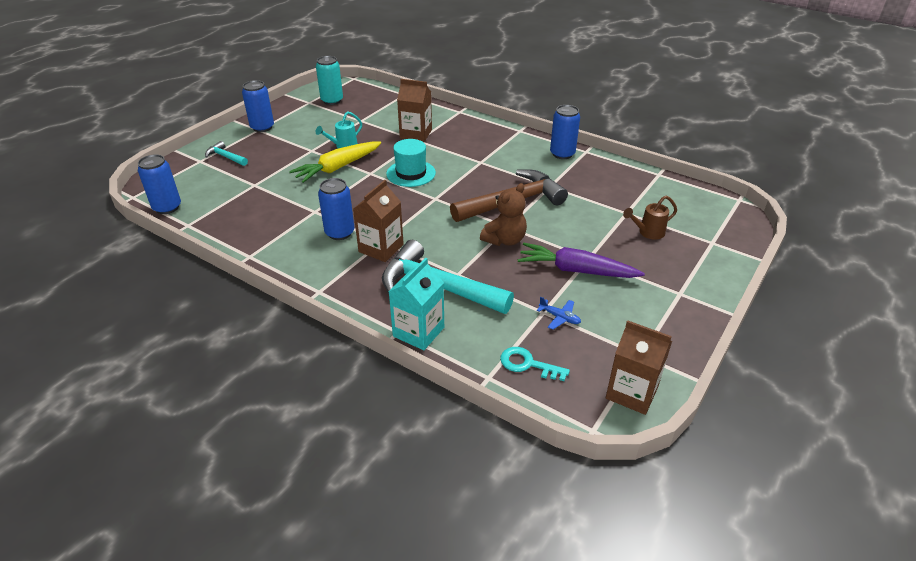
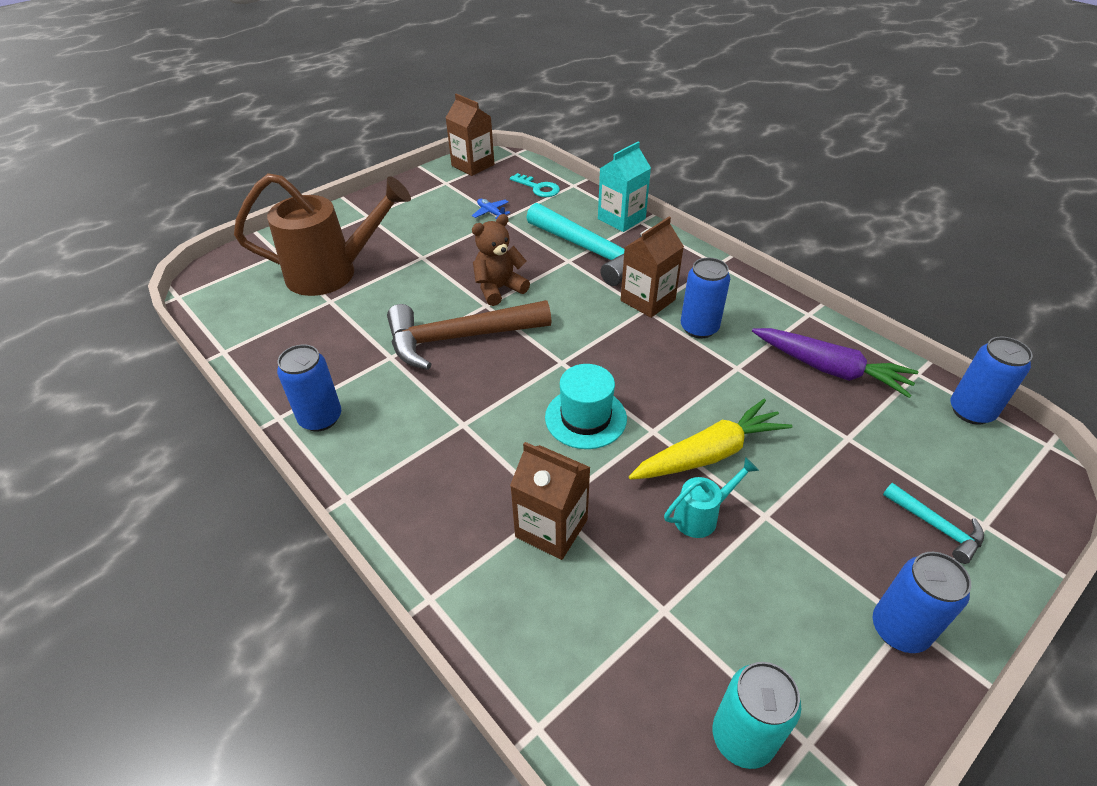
camera: 165 degrees left, 5 degrees up
(576, 270) = (445, 247): purple carrot -> purple carrot (830, 369)
(648, 232) = (333, 273): brown watering can -> brown watering can, size x2.26

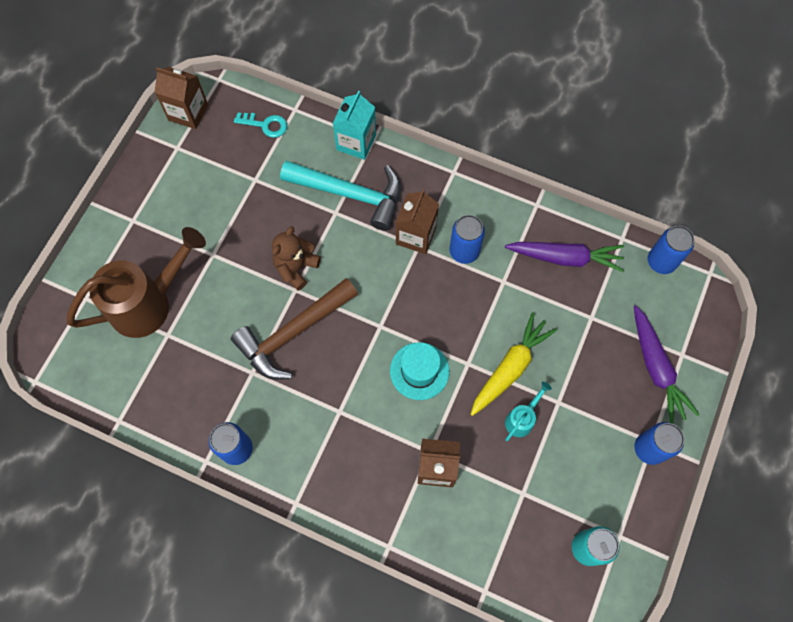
camera: 25 degrees left, 25 degrees up
(491, 213) = (241, 175): blue plane -> none
(936, 527) = (656, 368): turquoise hammer -> purple carrot

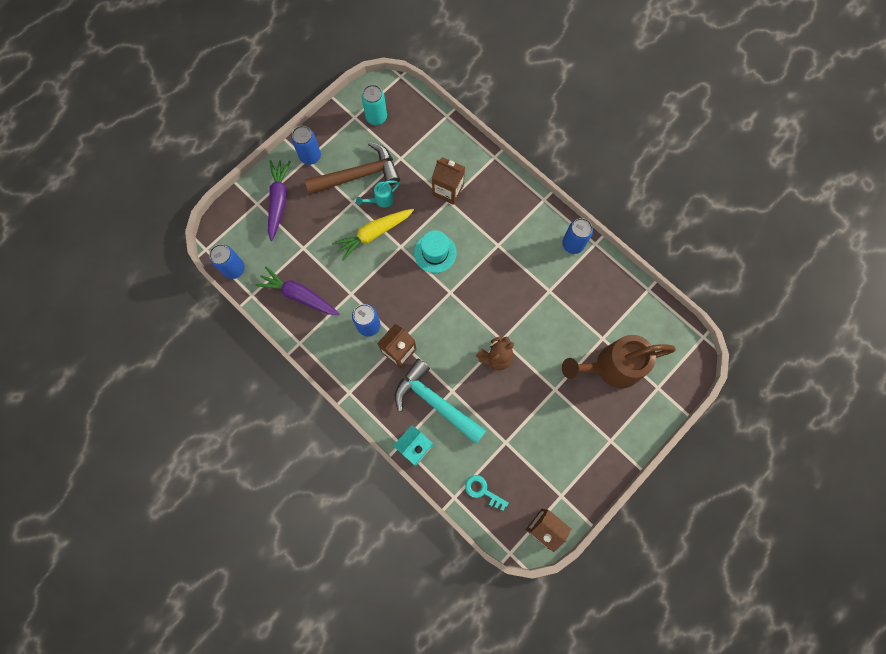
camera: 160 degrees left, 5 degrees up
(293, 333) = (512, 308): brown hammer -> brown hammer (358, 175)

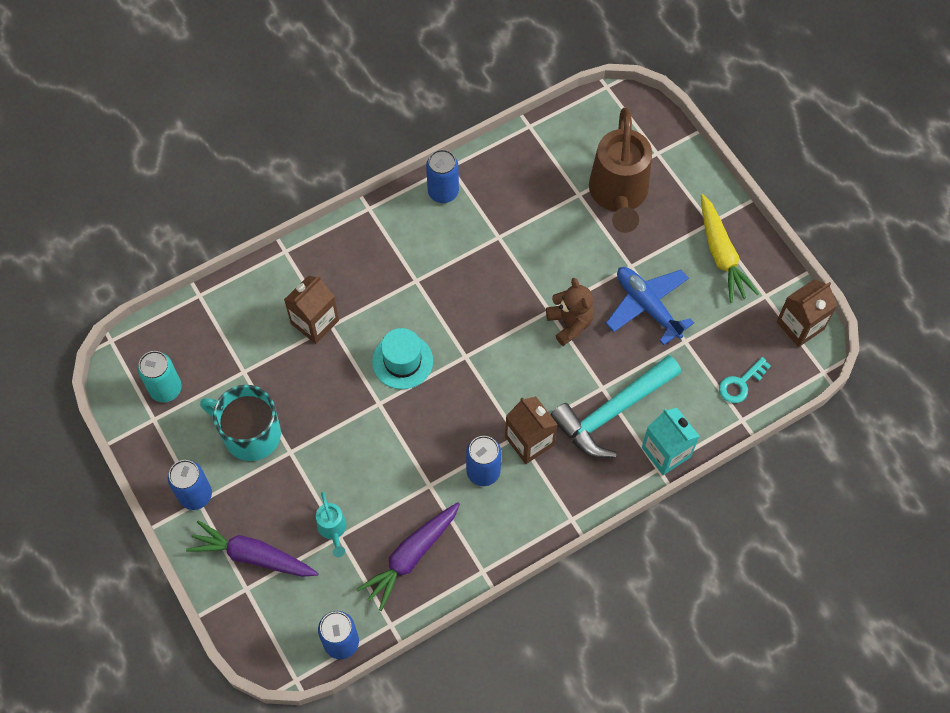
camera: 75 degrees left, 10 degrees down
(358, 175) = (250, 434): brown hammer -> turquoise mug
(373, 234) = (349, 434): yellow carrot -> yellow carrot (721, 254)
(381, 200) = (300, 412): turquoise watering can -> turquoise watering can (333, 530)
(525, 409) = (647, 306): none -> blue plane

